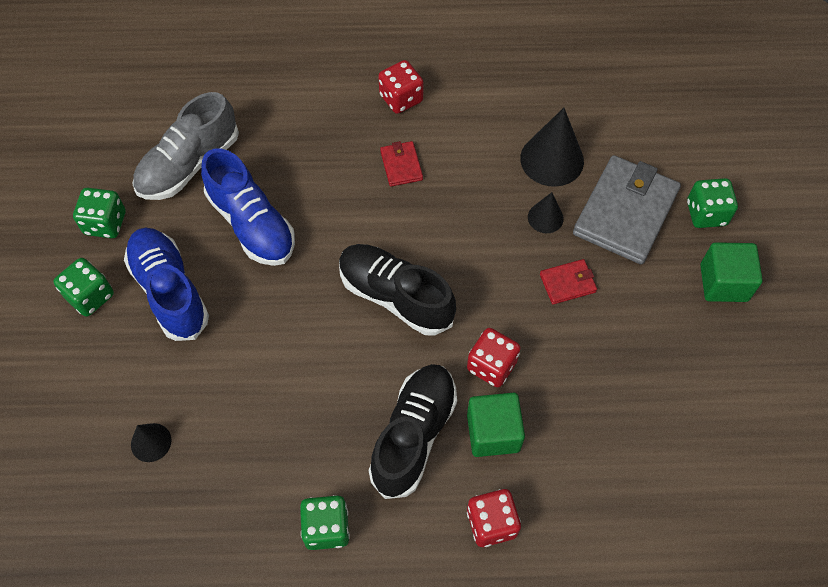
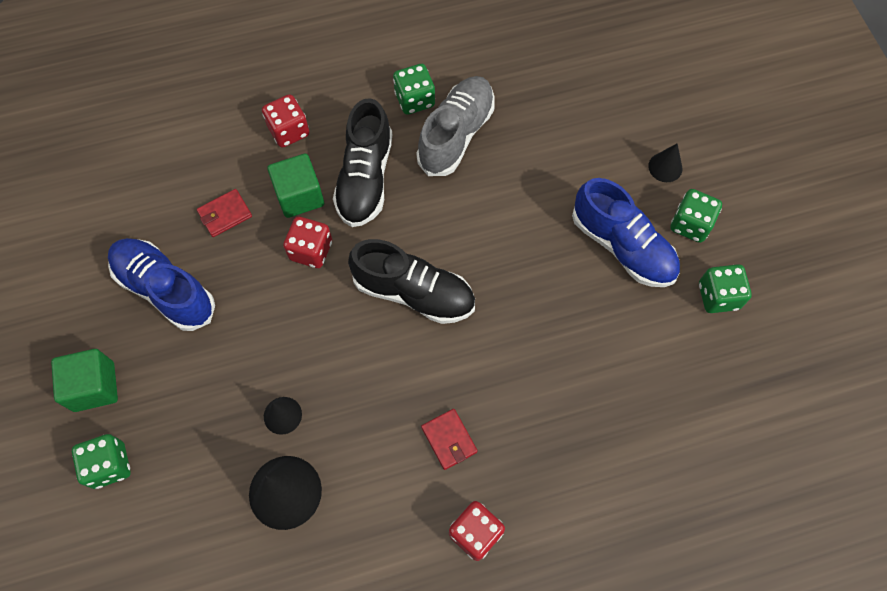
camera: 165 degrees right, 5 degrees up
(151, 442) = (574, 124): black cone -> black cone (665, 167)
(189, 165) = (671, 381): grey shoe -> grey shoe (456, 134)
(252, 224) = (577, 331): blue shoe -> blue shoe (165, 289)
(567, 283) = (251, 347): red wallet -> red wallet (225, 214)
(625, 213) = (198, 443): grey wallet -> none

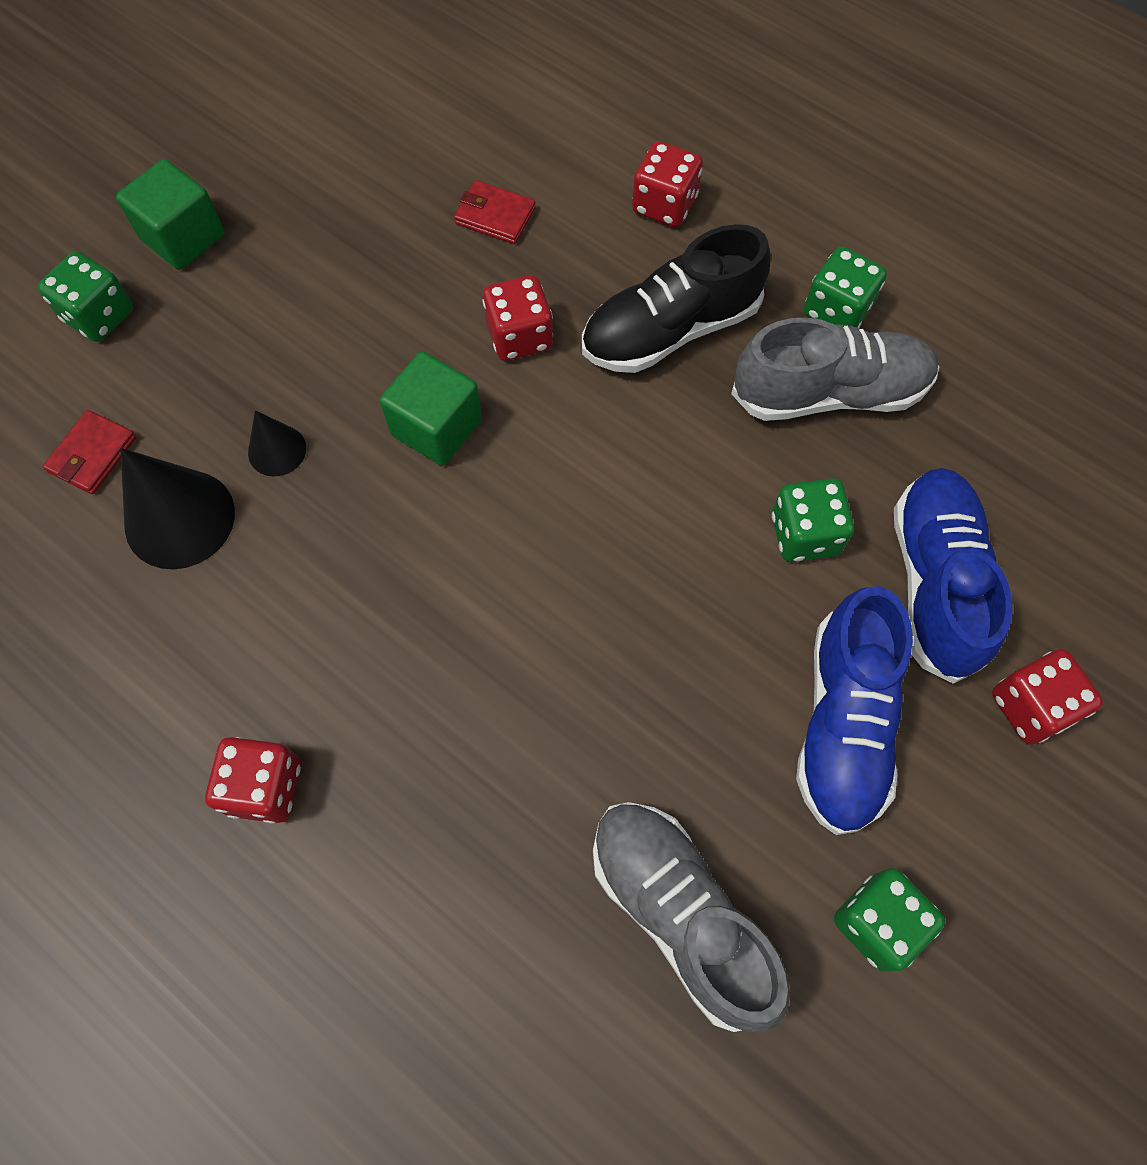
camera: 55 degrees right, 0 degrees up
(165, 289) = (351, 223): blue shoe -> blue shoe (935, 582)
(299, 196) = (584, 275): green cube -> green cube (436, 427)
(414, 292) = (553, 491): black shoe -> none
(449, 440) = (374, 669): red wallet -> red wallet (92, 454)
(664, 375) = (680, 913): none -> grey shoe
(665, 167) = (1030, 706): black cone -> red dice
(690, 224) = (965, 804): green dice -> green dice (804, 534)

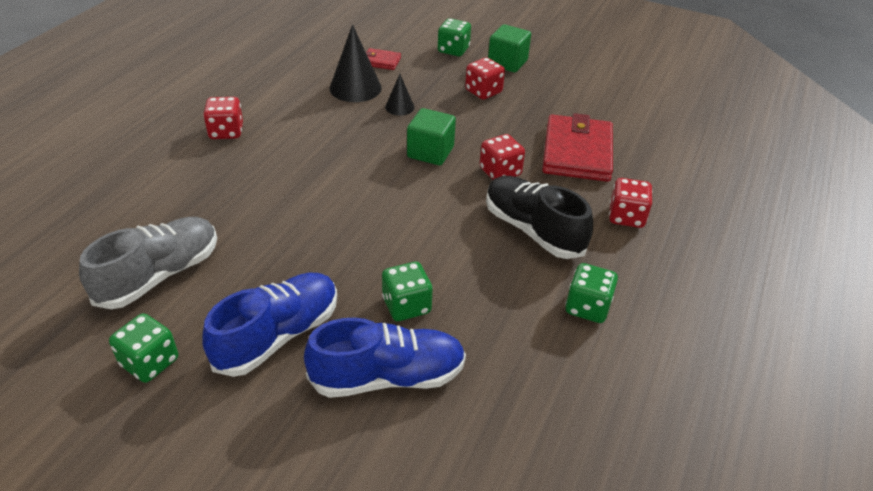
camera: 75 degrees right, 25 degrees down
(495, 216) = (577, 152): red wallet -> red wallet, size x2.14
(829, 393) = (518, 309): grey shoe -> none
(843, 723) = (278, 336): blue shoe -> blue shoe turned 135 degrees clockwise
(1030, 706) = (301, 439): red dice -> red dice (483, 91)

